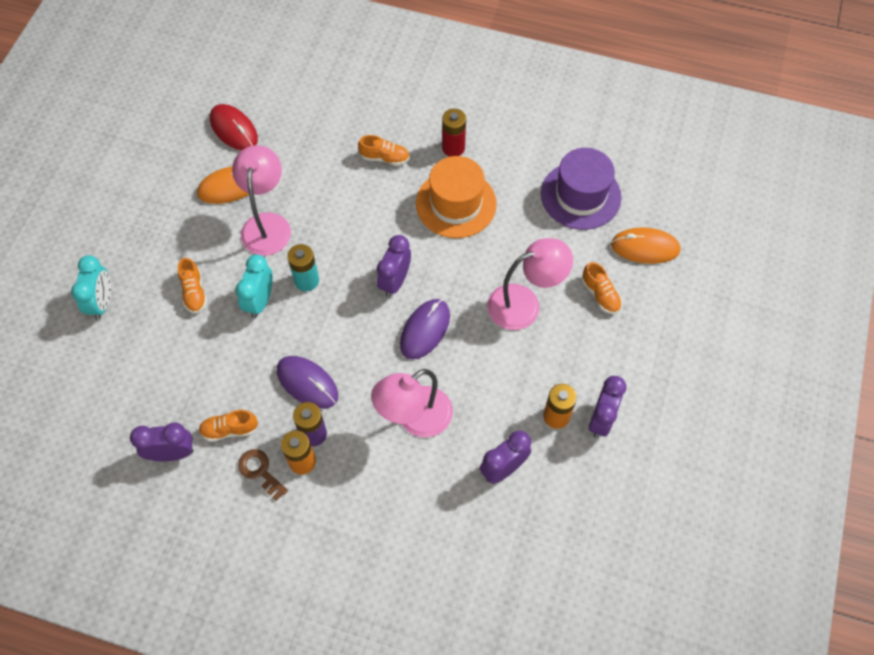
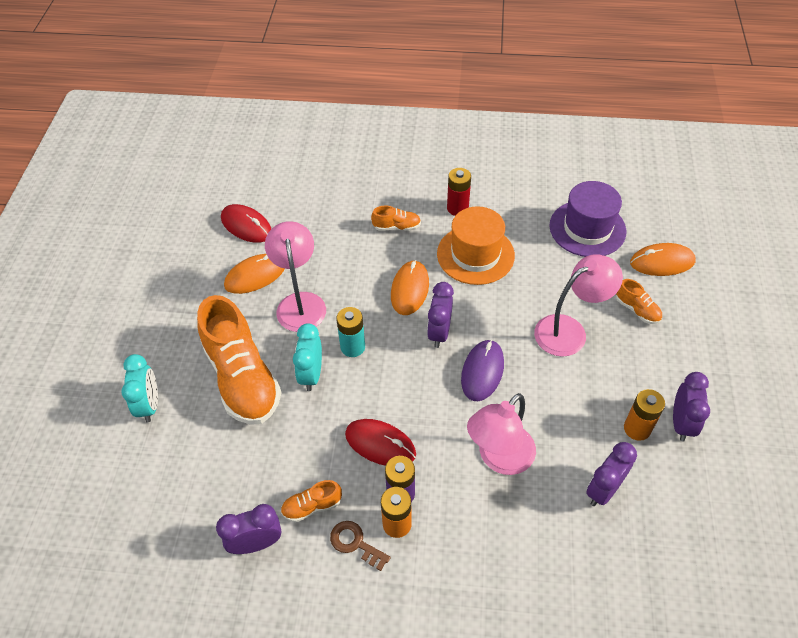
camera: 10 degrees left, 10 degrees down
(194, 292) = (242, 378): orange shoe -> orange shoe, size x2.35
(307, 383) = (380, 444): purple mouse -> red mouse
(379, 230) = (410, 289): none -> orange mouse

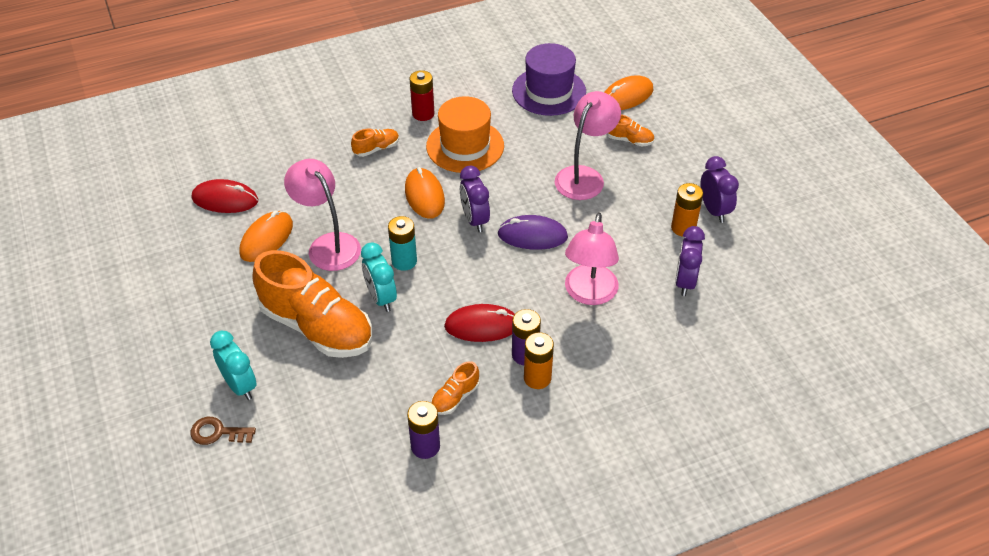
camera: 30 degrees left, 5 degrees down
(256, 543) = (425, 446): purple clock -> purple battery
(355, 543) = (512, 407): brown key -> brown key (217, 432)
(482, 371) = (532, 235): purple mouse -> purple mouse turned 75 degrees counterclockwise

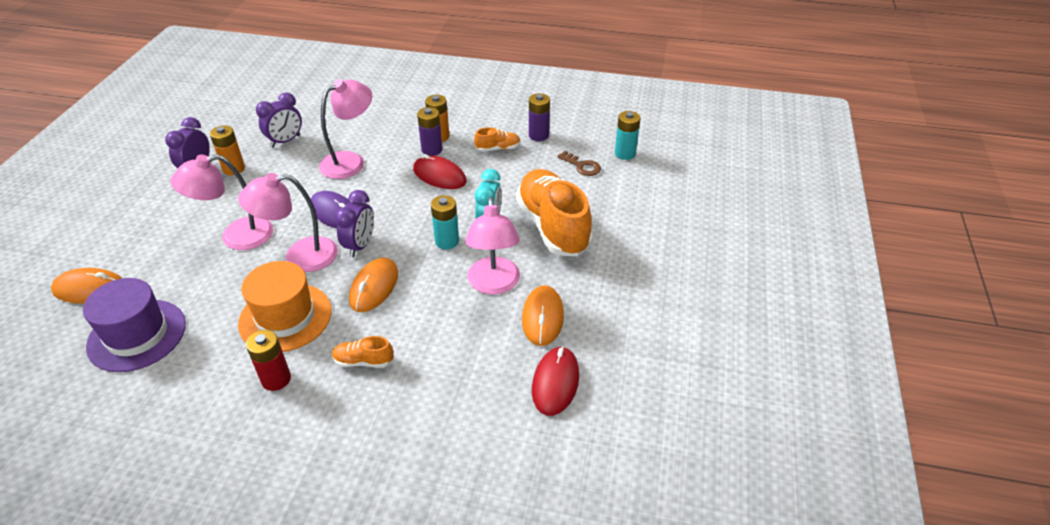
camera: 145 degrees left, 5 degrees down
(217, 432) = (666, 195): brown key -> brown key (582, 166)
(225, 199) = (555, 382): red mouse -> red mouse turned 60 degrees clockwise
(240, 385) = (635, 214): turquoise clock -> none
(266, 239) = (542, 317): orange mouse -> orange mouse turned 60 degrees counterclockwise
(299, 474) = (625, 154): none -> turquoise battery
(512, 188) = (300, 256): none -> pink lamp
(629, 140) = (158, 248): orange shoe -> none

